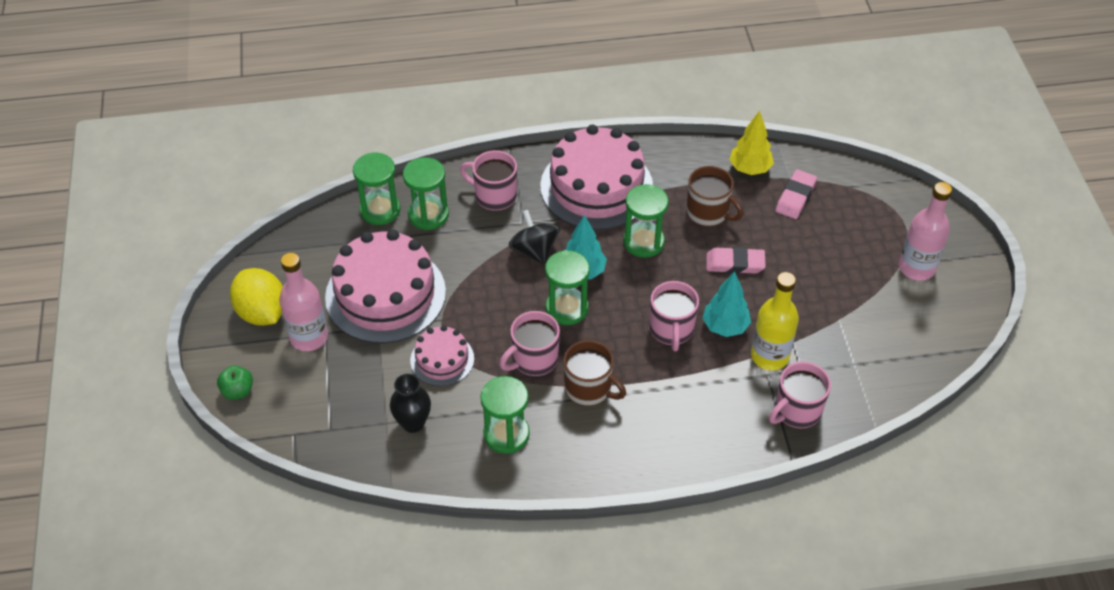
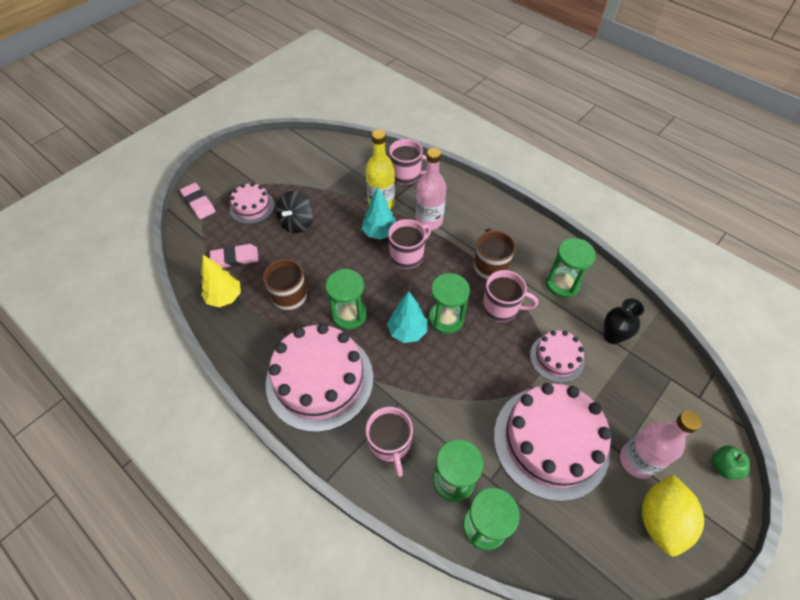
camera: 130 degrees left, 5 degrees up
(534, 250) = (417, 374): black spinning top -> black spinning top (297, 223)
(735, 263) = (324, 256): pink eraser -> pink eraser (198, 203)
(863, 243) = (252, 207): none -> pink cake
(916, 268) = (253, 176): pink bottle -> pink bottle (429, 221)

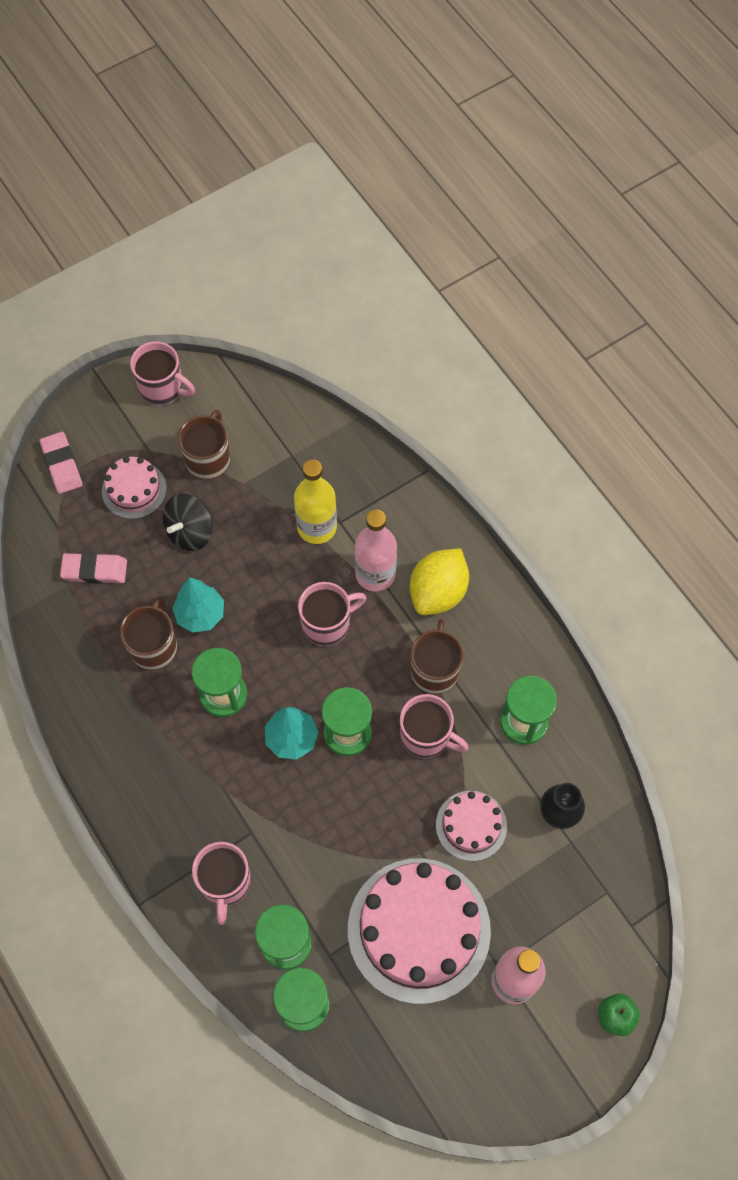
camera: 15 degrees right, 10 degrees up
(225, 297) = (70, 628): yellow tree -> none
(298, 181) = (208, 458): none -> brown mug
(319, 380) = (163, 776): pink cake -> none
(379, 233) = (300, 577): turquoise tree -> turquoise tree (200, 614)
(406, 175) = (368, 485): pink mug -> pink mug (162, 388)
(660, 520) = (508, 1054): yellow lemon -> yellow lemon (438, 592)

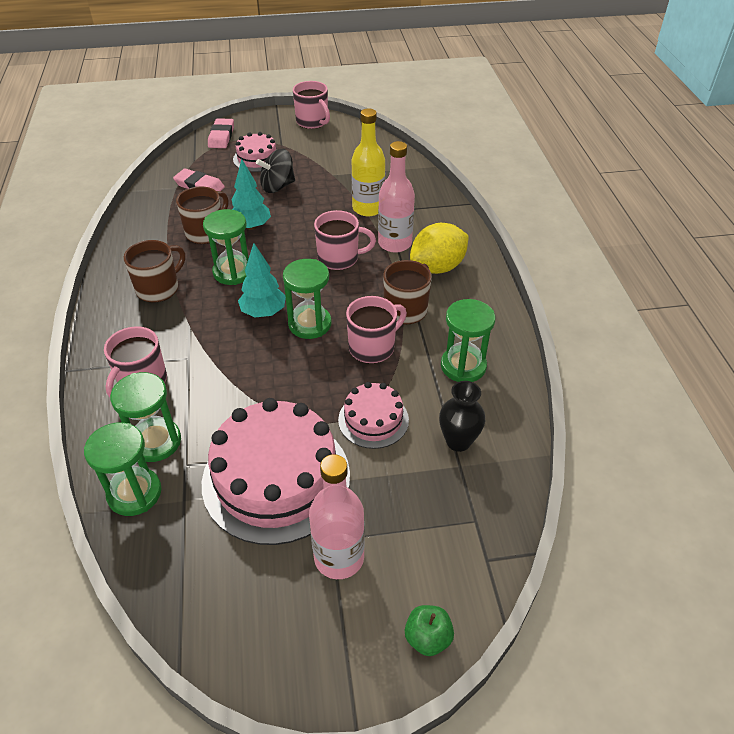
camera: 25 degrees right, 20 degrees down
(208, 458) = (317, 158): brown mug -> brown mug (159, 288)
(426, 736) = (373, 347): pink mug -> pink mug turned 90 degrees counterclockwise

